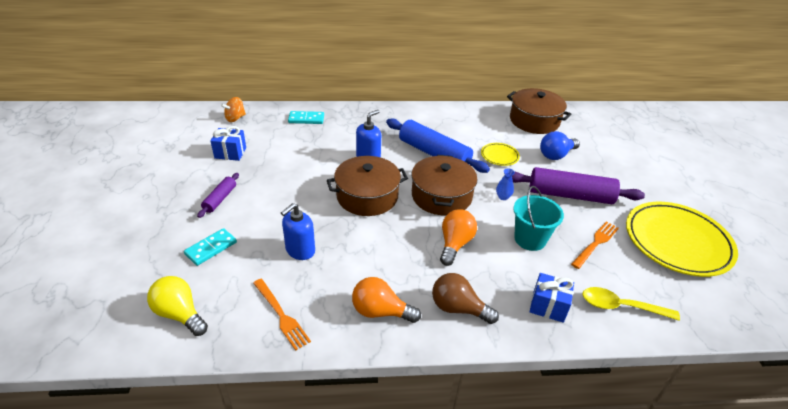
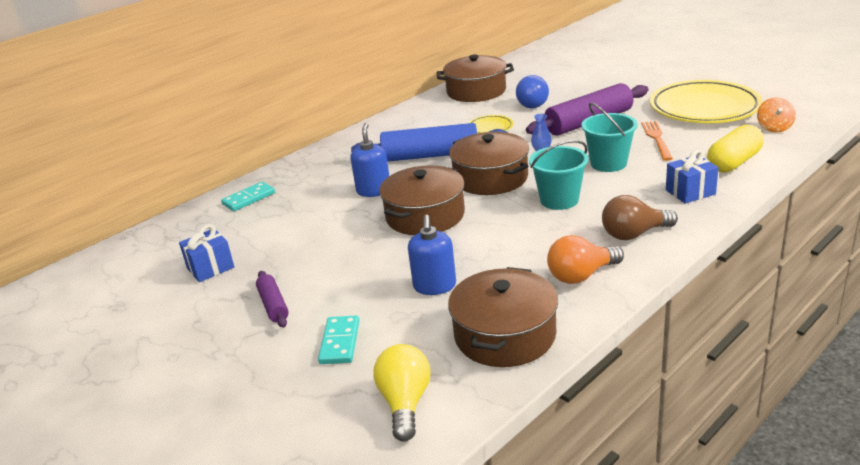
camera: 35 degrees left, 10 degrees down
(180, 314) = (405, 403): yellow light bulb -> yellow light bulb turned 90 degrees clockwise
(235, 118) = (158, 241): orange spinning top -> orange spinning top (774, 128)
(281, 315) = (505, 335): orange fork -> brown pot
(455, 244) = (559, 200): orange light bulb -> turquoise bucket
(621, 306) = (733, 162): yellow spoon -> yellow capsule

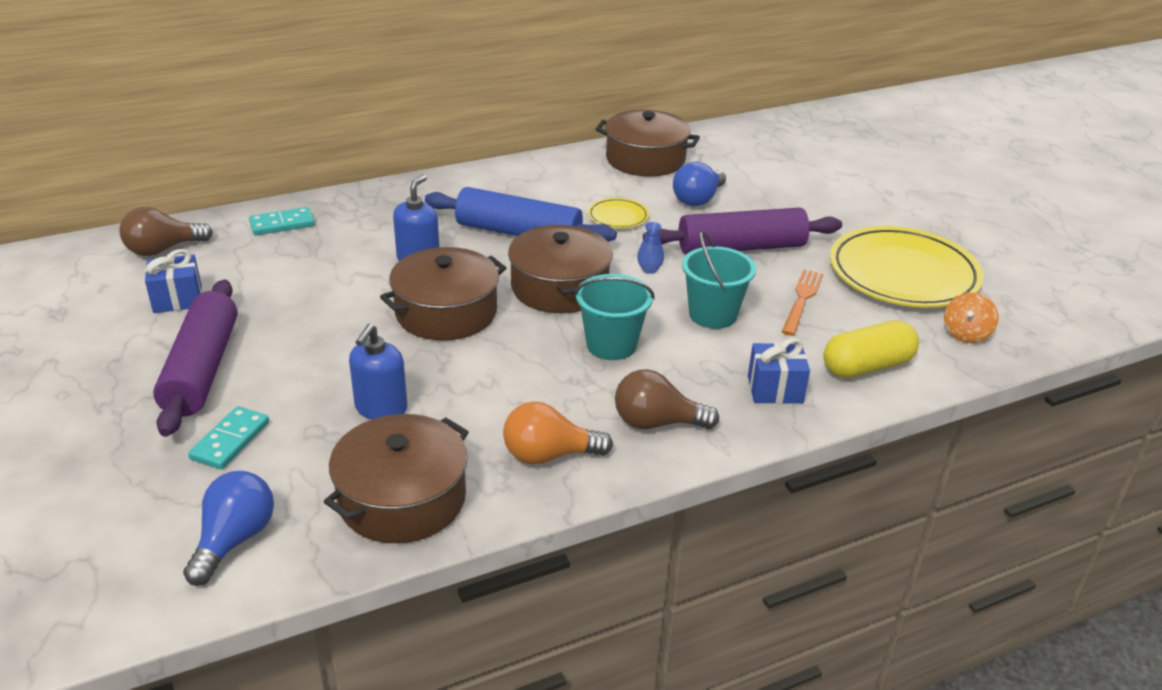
camera: 15 degrees right, 5 degrees up
(168, 241) = (163, 249): none -> brown light bulb
(273, 305) = (202, 369): purple rolling pin -> purple rolling pin, size x1.99
(405, 403) = (234, 540): yellow light bulb -> blue light bulb

